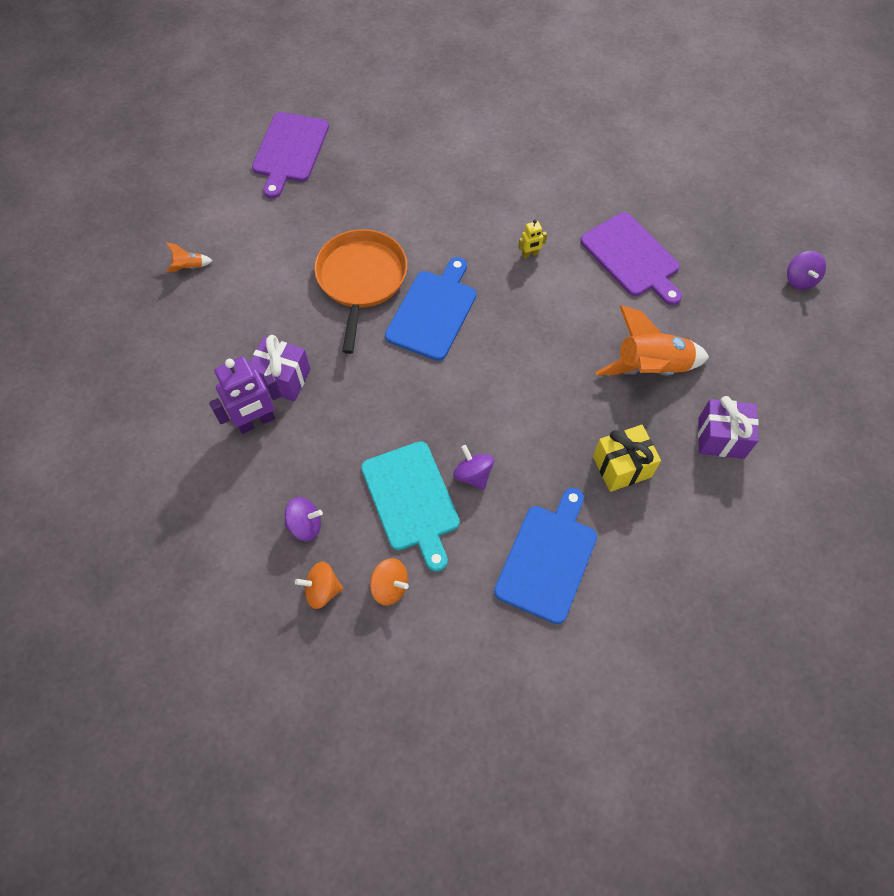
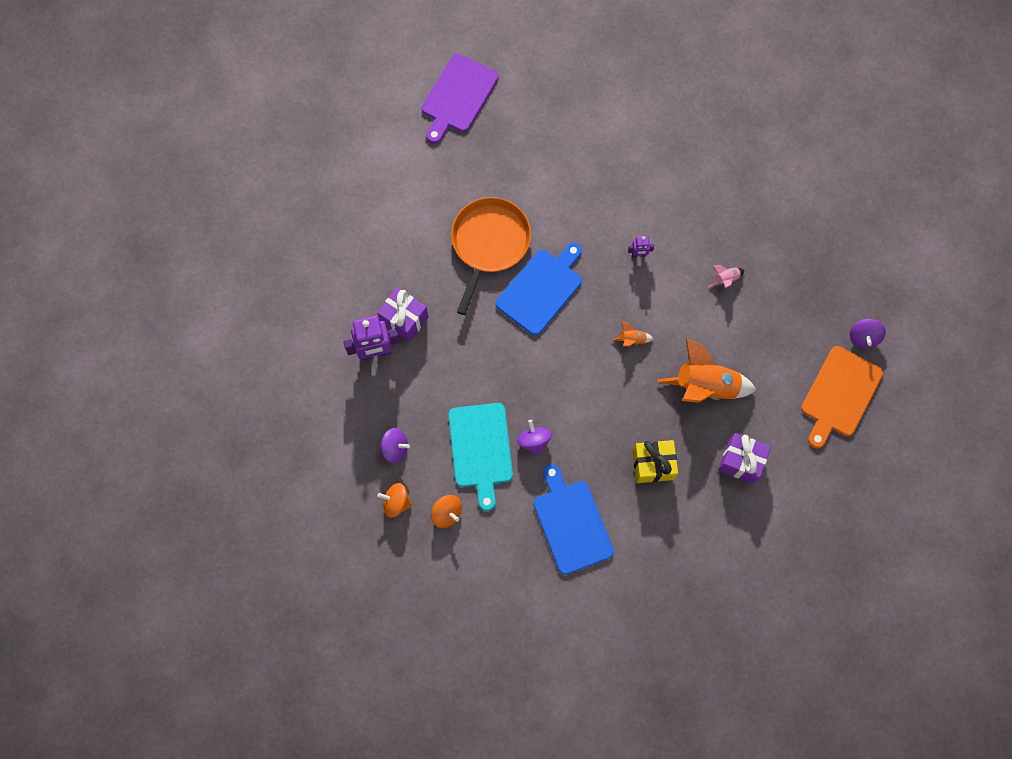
camera: 15 degrees right, 10 degrees up
(189, 267) = (349, 196): orange rocket -> orange rocket (632, 339)
(530, 254) = (638, 254): yellow robot -> purple robot
(548, 559) = (571, 523): blue cutting board -> blue cutting board turned 60 degrees counterclockwise
(632, 257) = (725, 279): purple cutting board -> pink rocket
(800, 341) = (840, 394): none -> orange cutting board

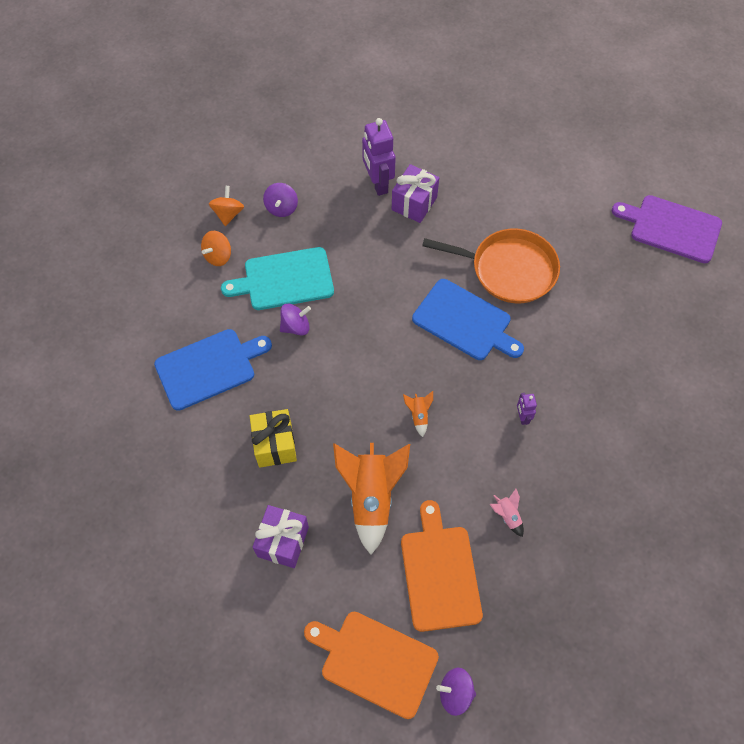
camera: 85 degrees right, 10 degrees down
(771, 338) = (439, 573): none -> orange cutting board

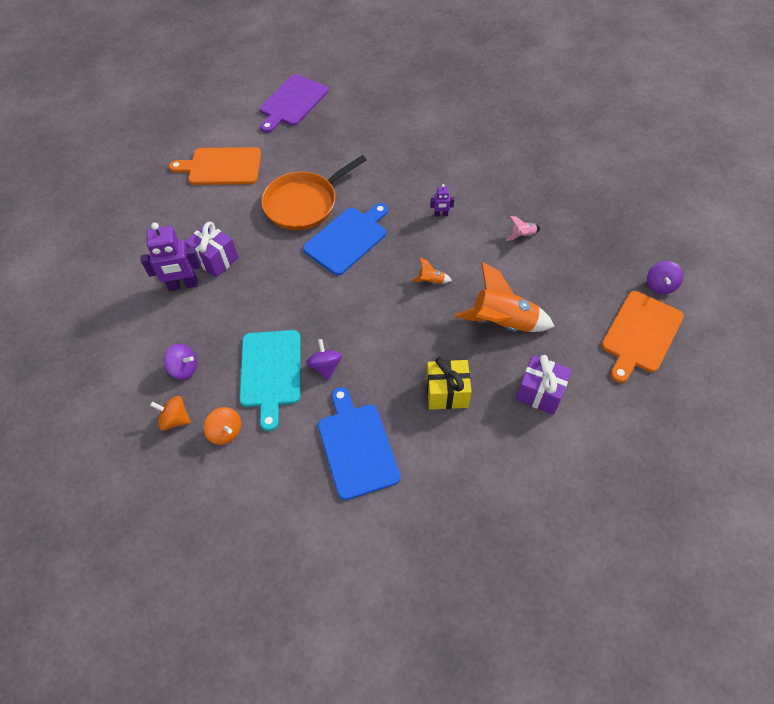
camera: 80 degrees left, 5 degrees down
(439, 573) = (568, 283): orange cutting board -> orange cutting board (221, 167)
(509, 269) = (304, 203): orange pan -> orange pan turned 150 degrees counterclockwise

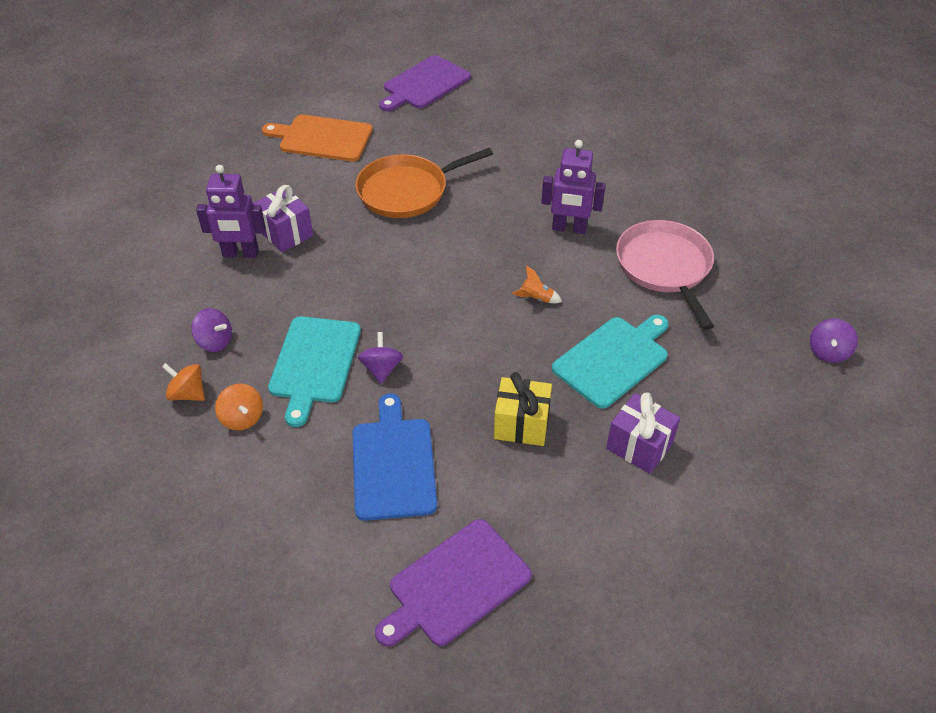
camera: 10 degrees right, 10 degrees down
(347, 239) = (448, 236): blue cutting board -> none
(431, 538) = (455, 585): none -> purple cutting board
(441, 214) = (569, 228): purple robot -> purple robot, size x2.07
(502, 323) = (613, 359): orange rocket -> turquoise cutting board
(523, 235) = (665, 267): pink rocket -> pink pan
(640, 334) = (788, 403): orange cutting board -> none

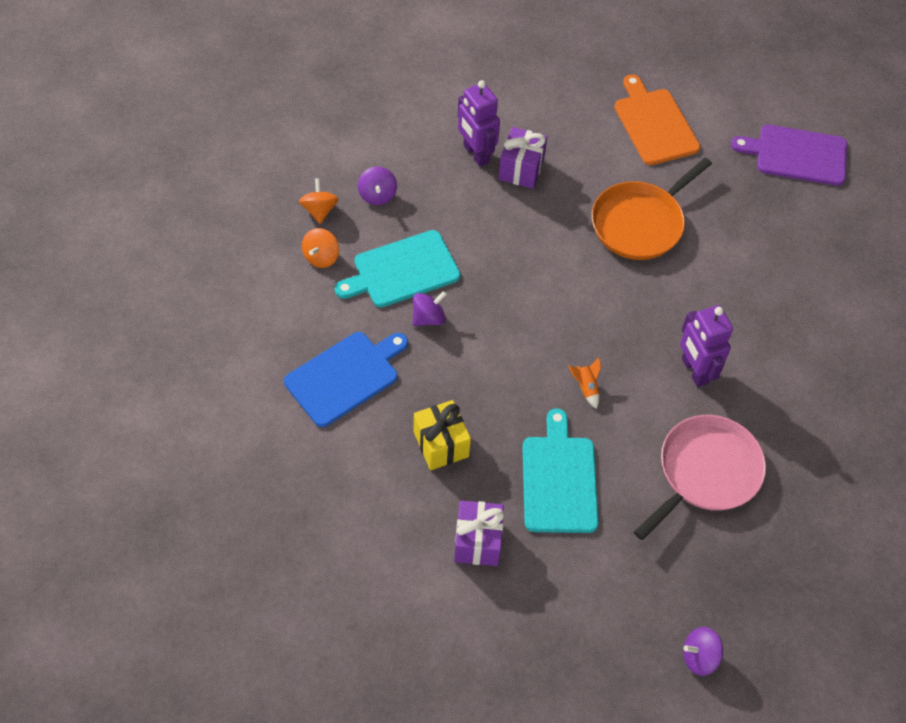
camera: 55 degrees right, 10 degrees up
(407, 191) = (640, 223): orange pan -> orange pan turned 75 degrees counterclockwise
(455, 585) = (268, 473): purple cutting board -> none
(613, 359) = (559, 479): turquoise cutting board -> turquoise cutting board turned 105 degrees counterclockwise

